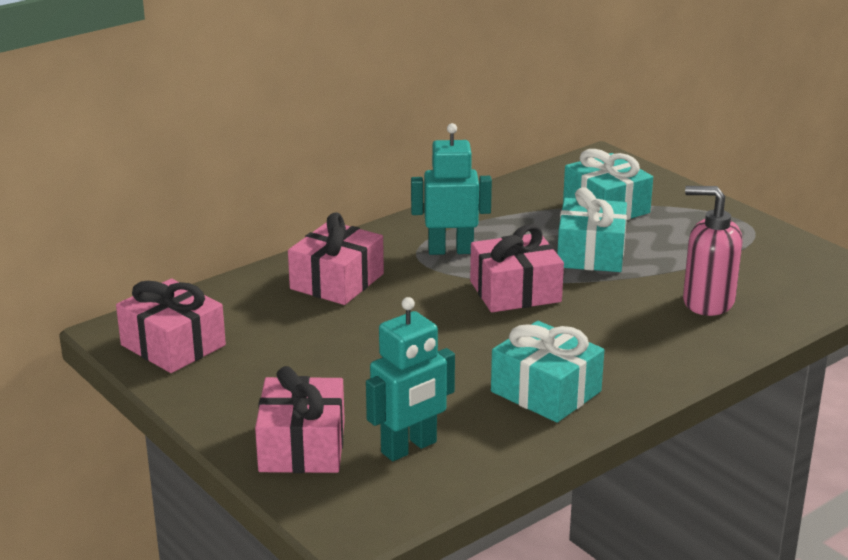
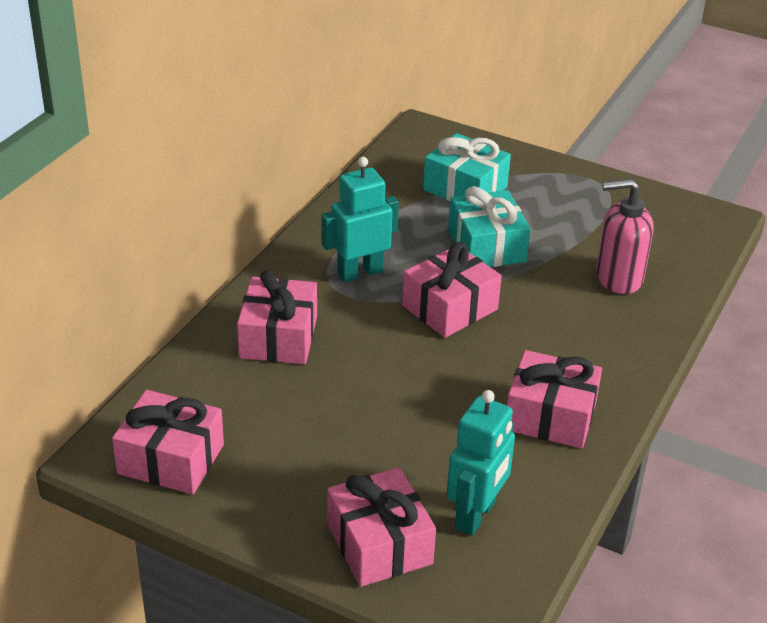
camera: 25 degrees left, 10 degrees up
(546, 391) = (550, 416): turquoise gift -> pink gift

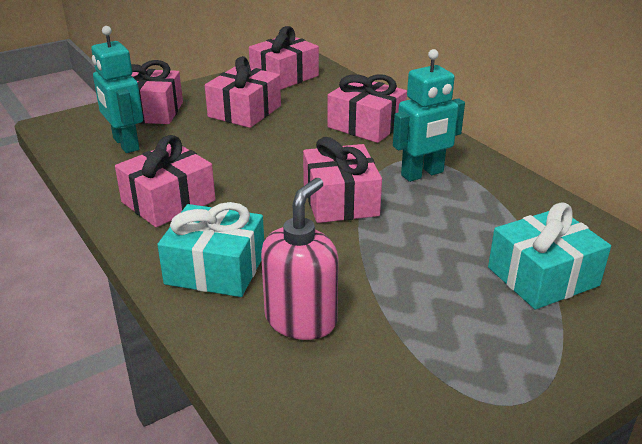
camera: 120 degrees right, 5 degrees down
(312, 450) = (244, 111): none -> pink gift
(360, 273) = (422, 174): turquoise robot -> turquoise robot turned 60 degrees clockwise
(486, 246) = (420, 252): turquoise gift -> turquoise gift (215, 269)

